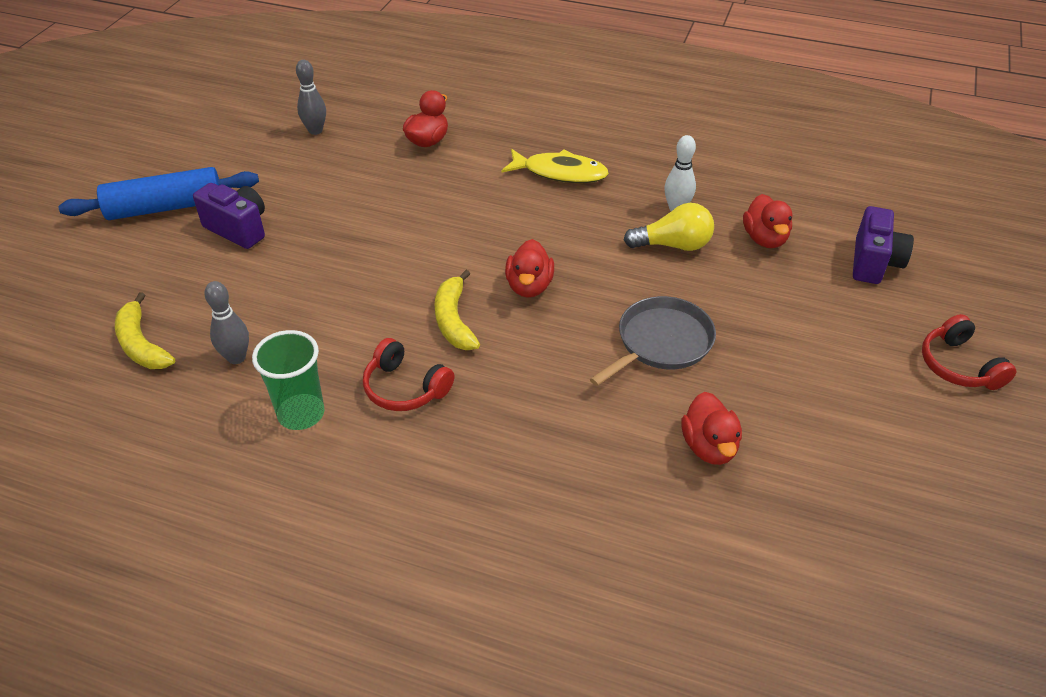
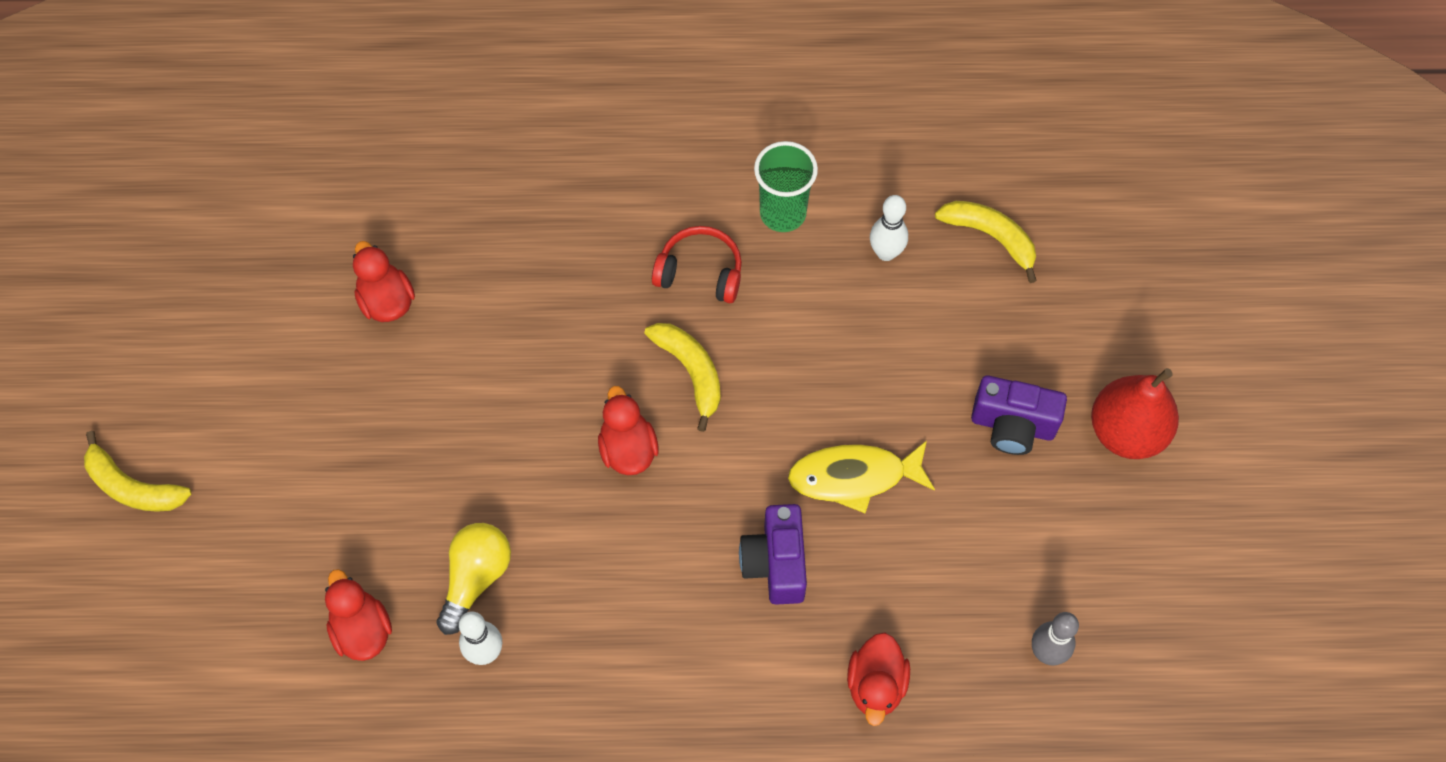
camera: 160 degrees right, 20 degrees up
(165, 207) = (1126, 431): blue rolling pin -> red pear
(236, 358) = (886, 253): grey bowling pin -> white bowling pin
(560, 173) = (662, 676): yellow fish -> yellow fish (854, 477)
(661, 342) = (458, 414): grey pan -> none
(673, 245) = (476, 578): yellow light bulb -> yellow light bulb turned 135 degrees clockwise
(874, 263) = (221, 629): purple camera -> purple camera (775, 563)
(958, 366) = (133, 486): red headphones -> yellow banana

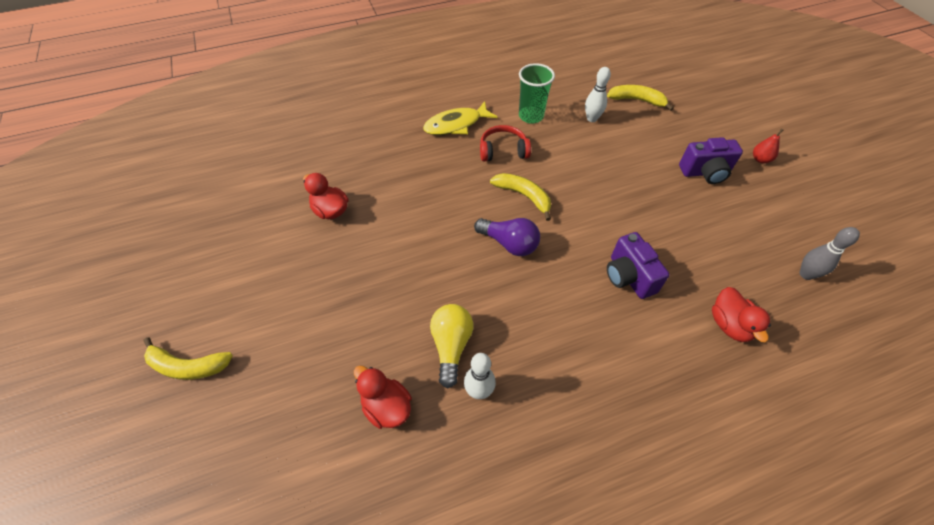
camera: 20 degrees left, 10 degrees down
(628, 449) = (509, 243): red duck -> purple light bulb
(854, 477) = (642, 219): yellow fish -> yellow fish (456, 125)
(1126, 431) = (760, 159): red pear -> red pear, size x0.48

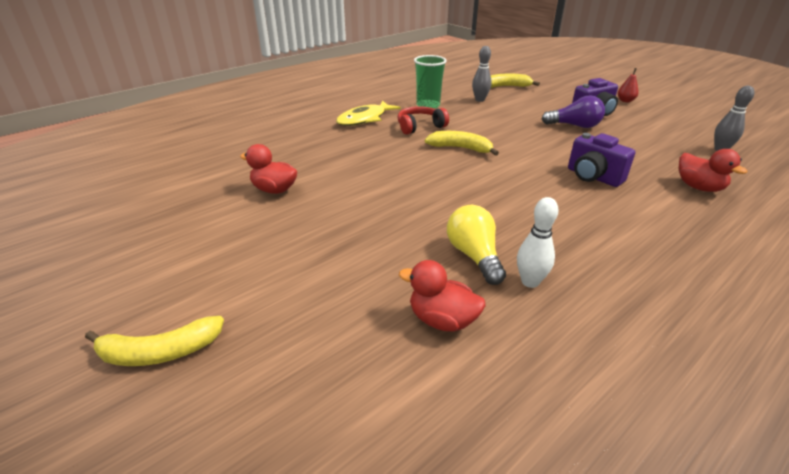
camera: 20 degrees left, 20 degrees down
(509, 243) = (472, 178): purple light bulb -> purple light bulb (574, 126)
(591, 119) = (480, 100): white bowling pin -> grey bowling pin

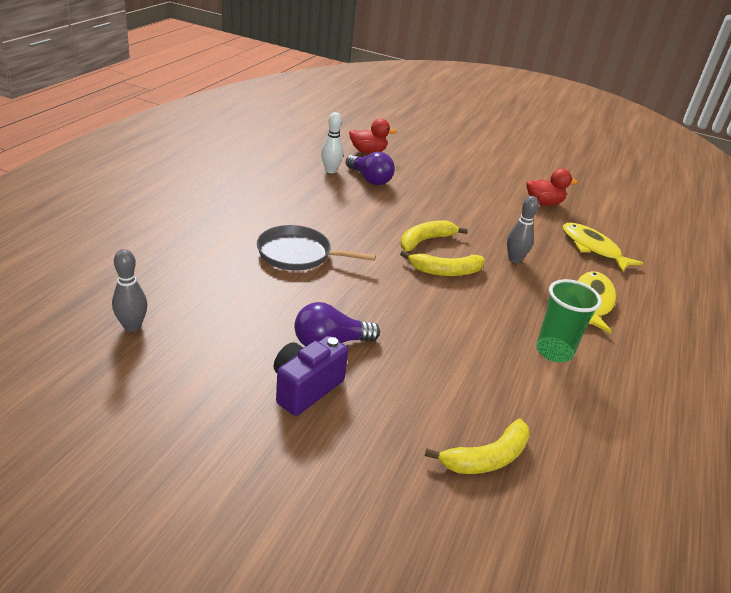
camera: 150 degrees right, 0 degrees up
(159, 352) = (474, 133): yellow banana -> yellow banana (425, 240)
(301, 145) = (593, 248): none -> yellow fish
(420, 127) = (518, 300): red headphones -> none
(474, 256) = (369, 179): yellow light bulb -> purple light bulb
(480, 100) = (497, 388): grey bowling pin -> grey bowling pin (514, 259)
(593, 177) = (298, 254): purple camera -> grey pan
(625, 101) = (246, 454): red pear -> none
(698, 187) = (192, 257): red duck -> none

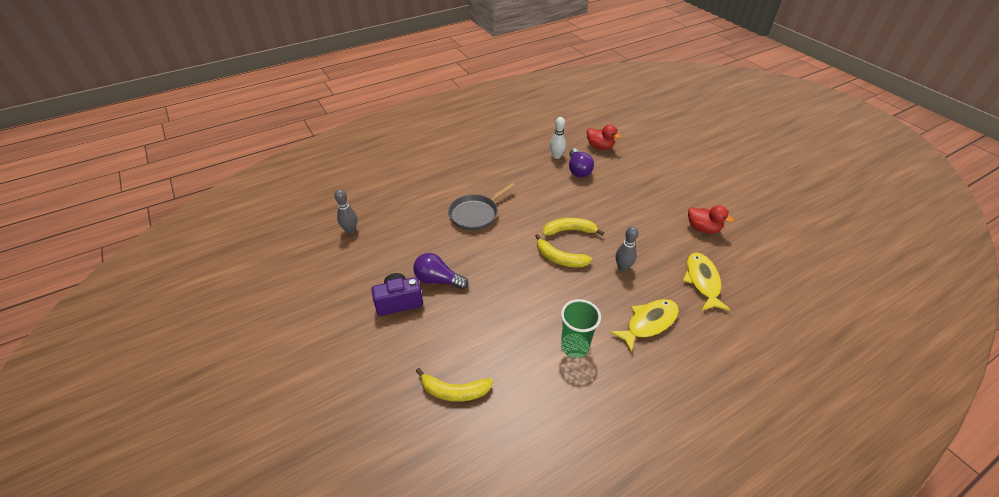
camera: 40 degrees right, 10 degrees up
(298, 254) = (475, 214): grey pan -> grey pan turned 90 degrees counterclockwise

